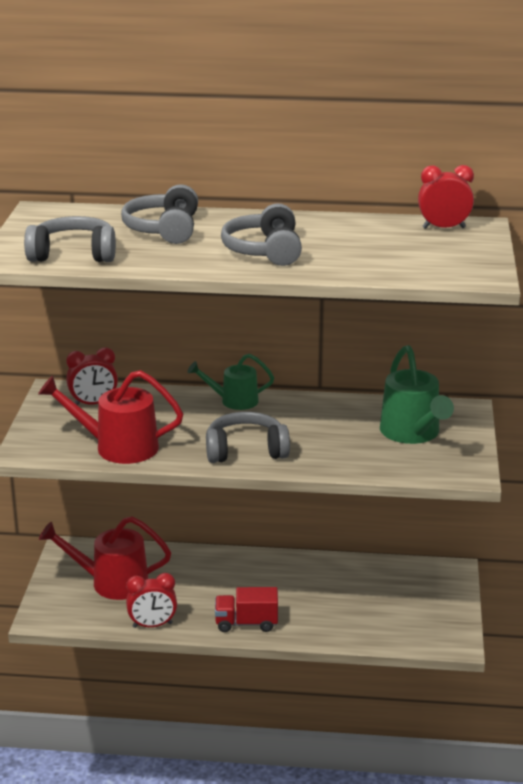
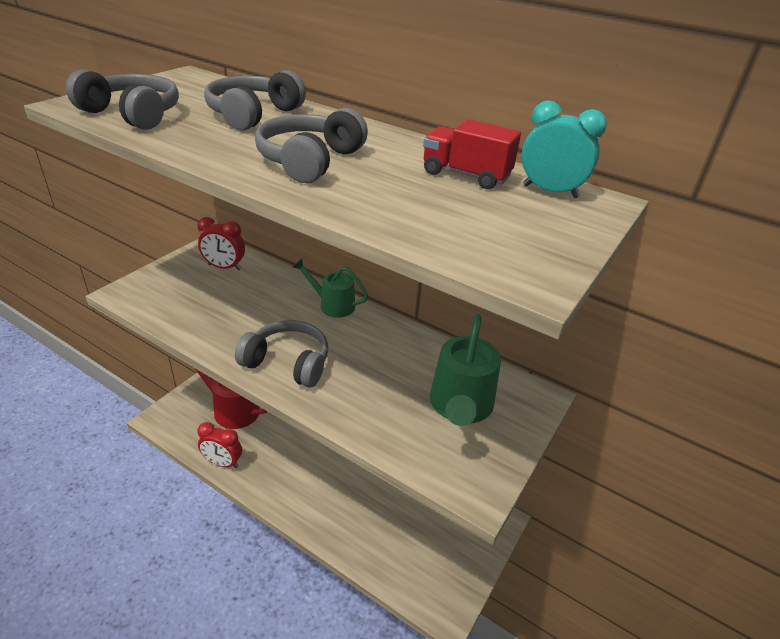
camera: 25 degrees right, 10 degrees up
(117, 447) = (191, 316): red watering can -> none
(246, 623) = (290, 495): red truck -> red truck (465, 175)
(443, 228) = (550, 191): red clock -> turquoise clock

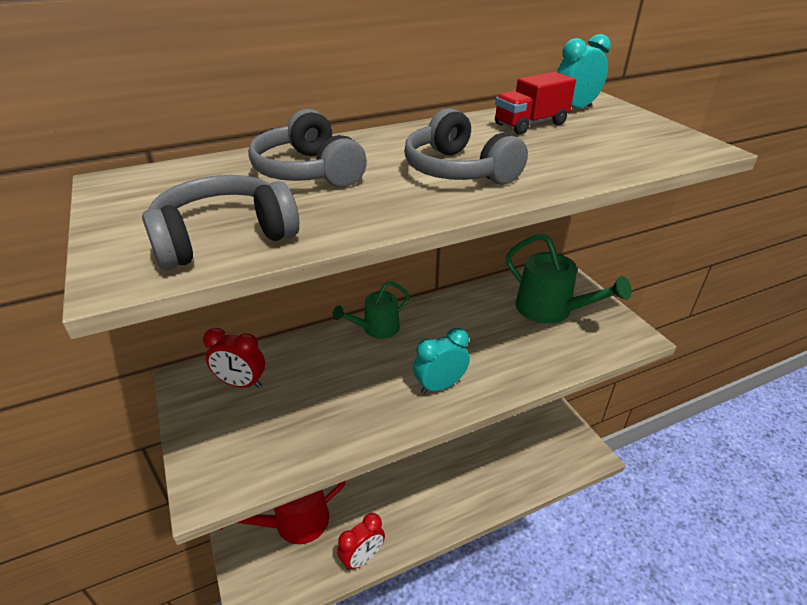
camera: 55 degrees left, 0 degrees up
(224, 267) = (241, 383): red clock -> red clock turned 60 degrees clockwise
(288, 363) = (440, 386): grey headphones -> turquoise clock

